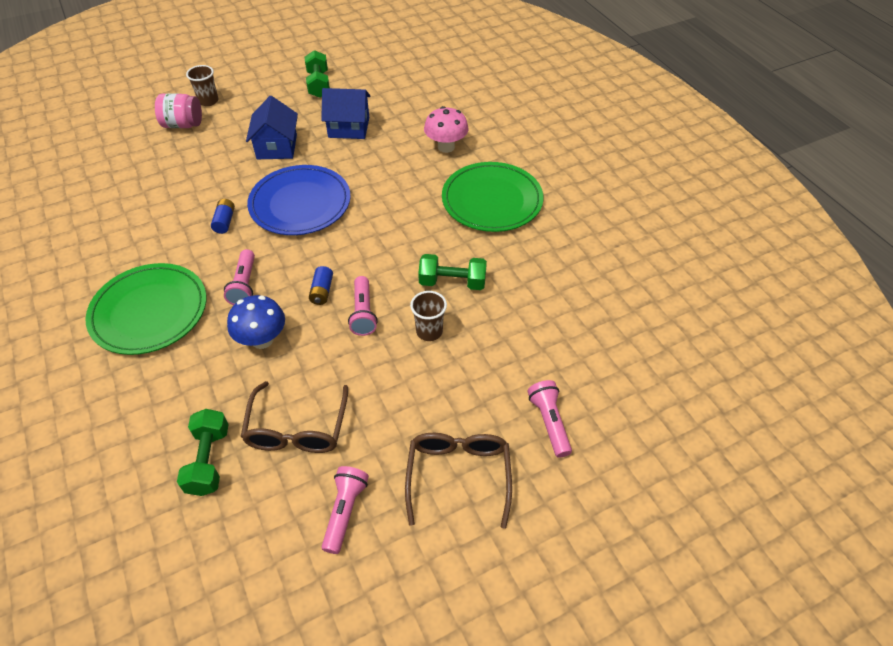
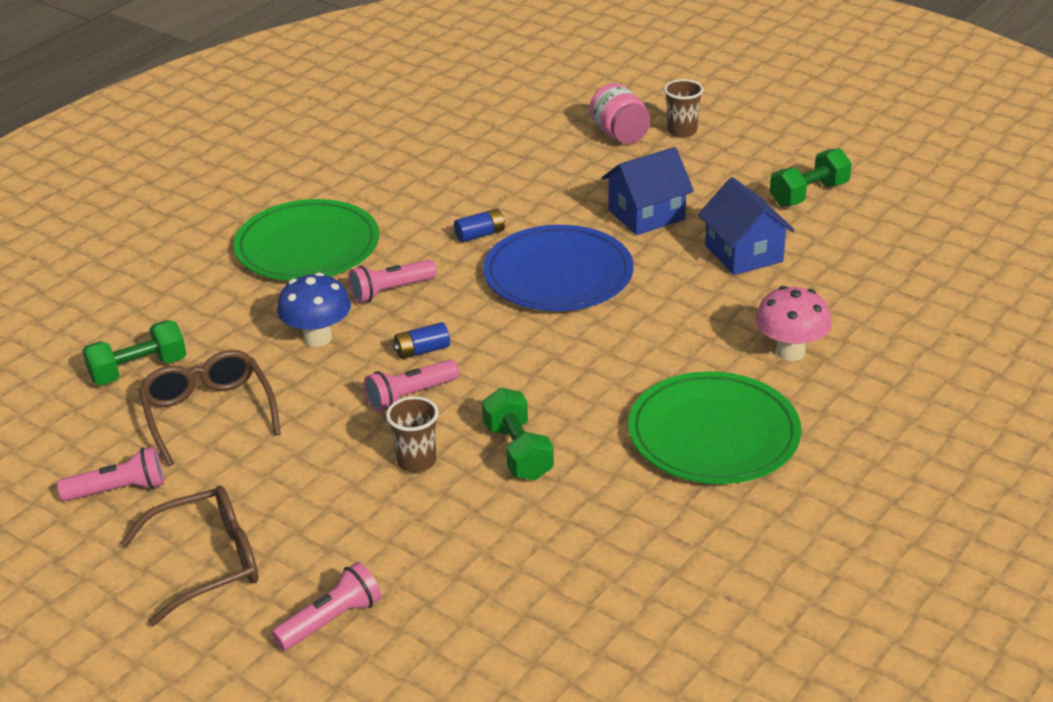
camera: 65 degrees right, 15 degrees down
(297, 429) = (208, 413): brown glasses -> brown glasses turned 90 degrees clockwise

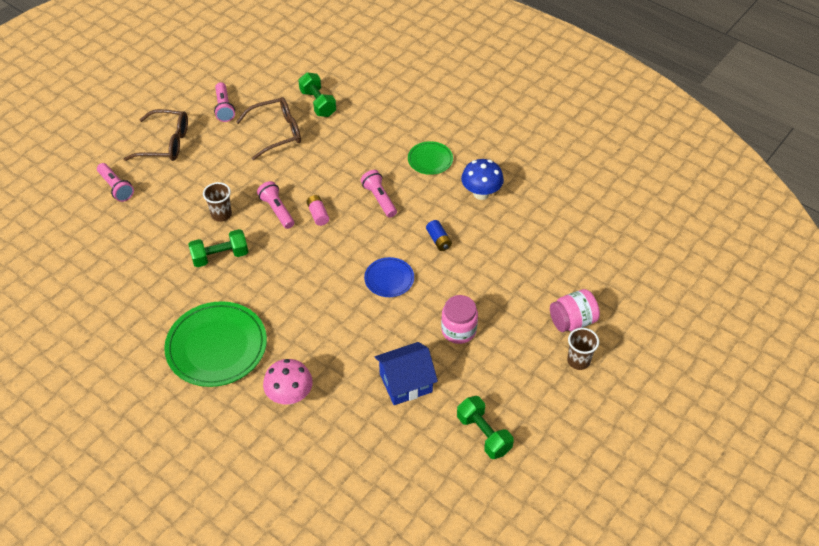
camera: 90 degrees right, 15 degrees up
(208, 563) = (165, 143): brown glasses -> brown glasses turned 60 degrees counterclockwise
(307, 247) = (430, 160): green plate -> green plate, size x0.52
(318, 338) = (337, 170): blue mushroom -> blue mushroom (481, 193)
(422, 350) = (318, 214): blue battery -> pink battery
(558, 275) = (389, 279): blue plate -> blue plate, size x0.52
(646, 215) = (458, 330): blue house -> pink jar

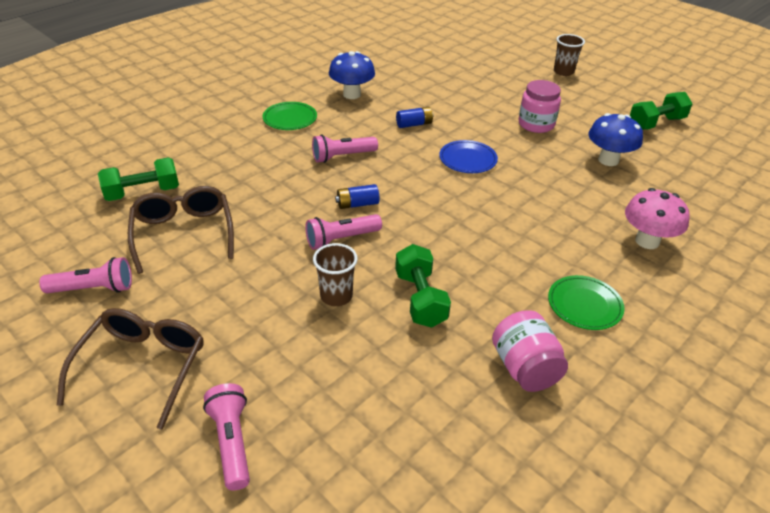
camera: 85 degrees left, 10 degrees down
(116, 188) = (231, 442): pink flashlight -> pink flashlight turned 75 degrees counterclockwise
(216, 346) = (584, 305): green plate -> green plate, size x0.52
(318, 214) = (357, 204): pink battery -> blue battery
(405, 383) = (608, 160): blue house -> blue mushroom
(572, 321) = (520, 69): pink jar -> pink jar (524, 368)

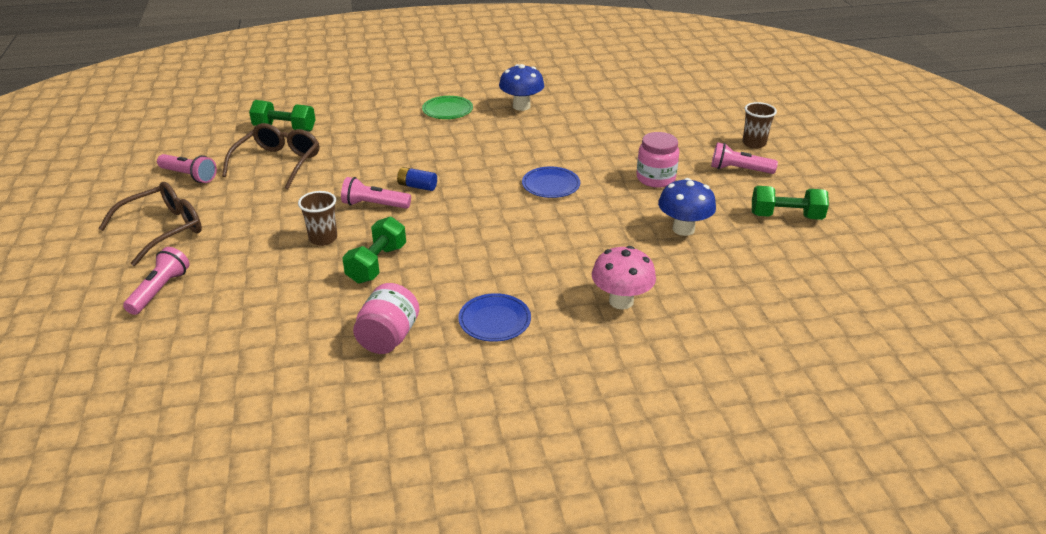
camera: 35 degrees right, 5 degrees down
(342, 156) = (451, 150): pink flashlight -> pink flashlight (739, 170)
(414, 124) = (542, 144): blue battery -> none
(584, 305) = (494, 320): green plate -> blue plate

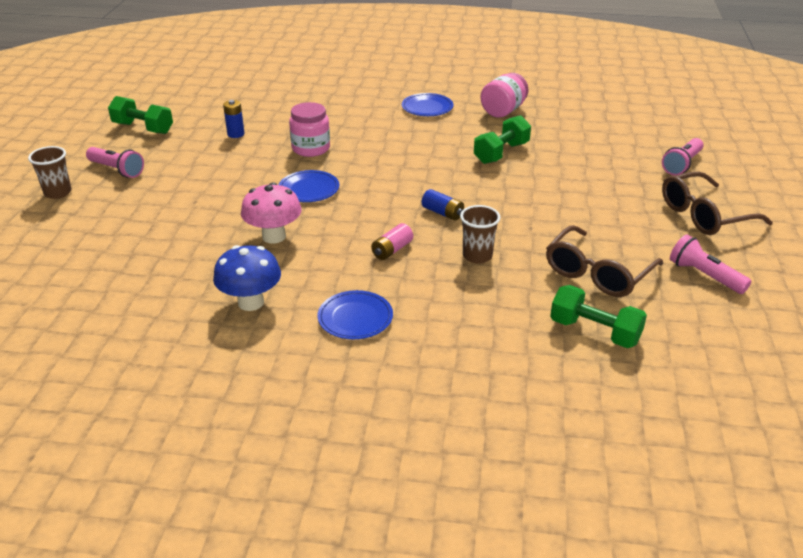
camera: 160 degrees left, 0 degrees up
(323, 238) = (545, 180): brown cup -> brown cup (477, 256)
(374, 205) = (492, 201): pink flashlight -> none
(446, 151) = (392, 250): none -> pink battery
(447, 110) = (355, 318): green plate -> blue plate
(621, 301) = (333, 103): pink mushroom -> pink mushroom (274, 236)
(655, 178) = (204, 177): pink jar -> pink jar (311, 148)
(683, 229) = (236, 134): blue mushroom -> blue battery

